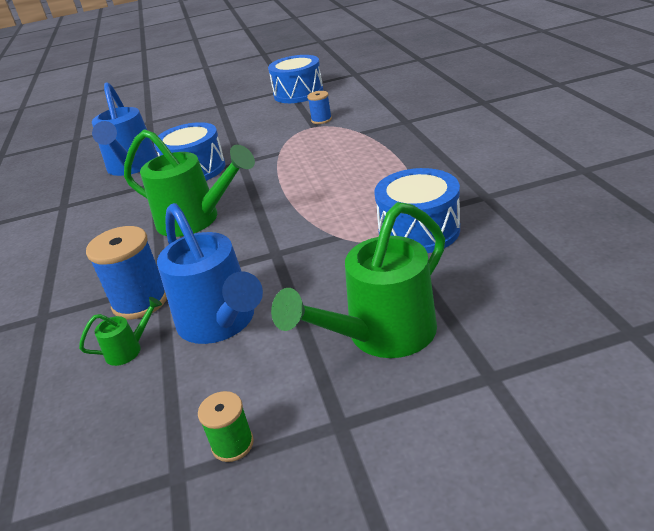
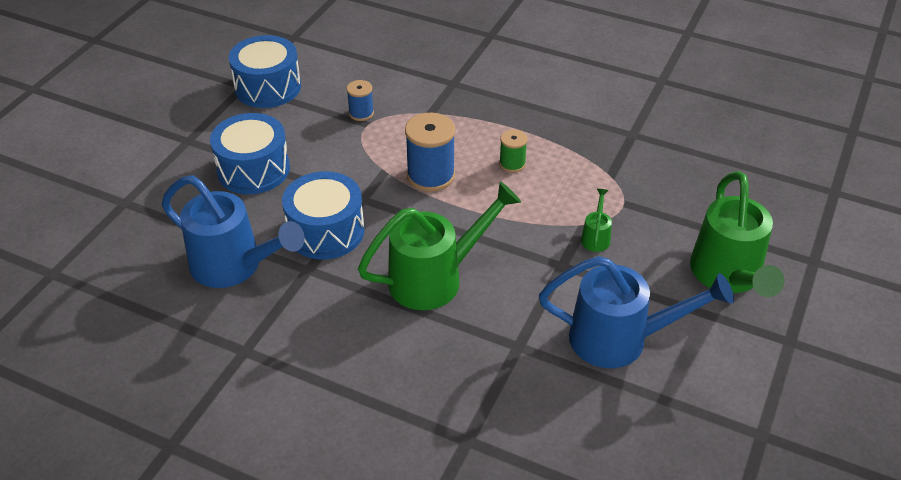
camera: 55 degrees left, 10 degrees up
(129, 350) = (592, 403): green watering can -> green watering can (596, 237)
(140, 301) = (528, 369): blue spool -> blue spool (430, 176)
(232, 444) = (759, 396): green spool -> green spool (512, 164)
(419, 230) = (632, 187): blue drum -> blue drum (253, 169)

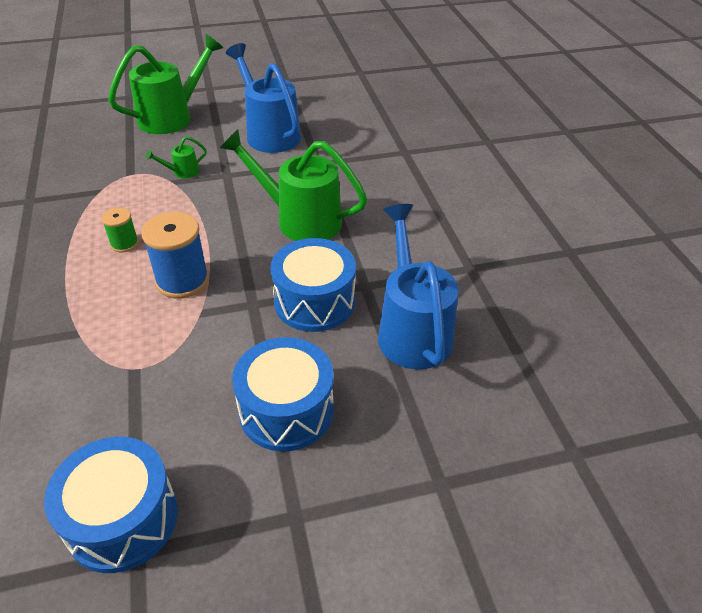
camera: 130 degrees left, 0 degrees up
(361, 113) = (117, 386): blue spool -> none

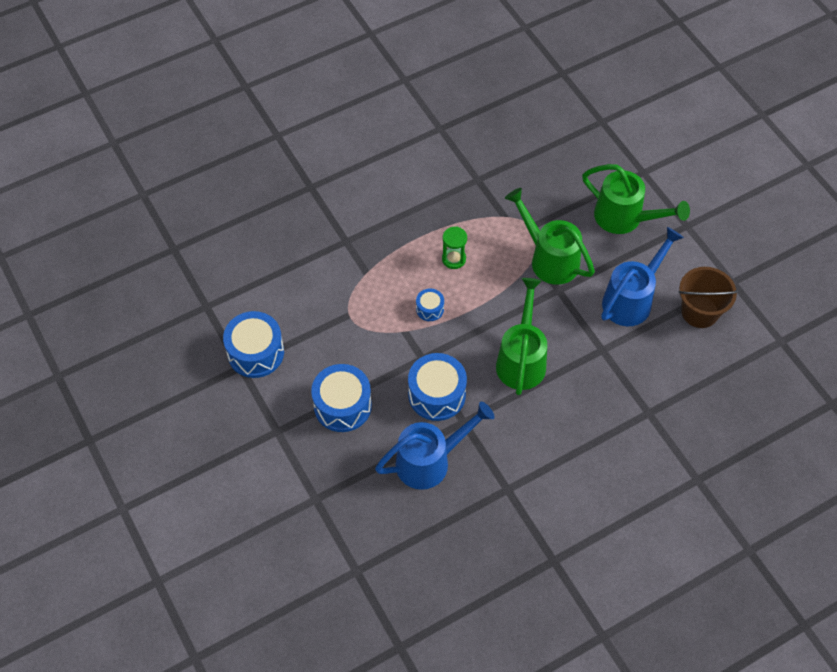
camera: 75 degrees right, 15 degrees up
(124, 243) = (453, 259): green spool -> green hourglass
(182, 172) = (549, 258): green watering can -> green watering can, size x2.34
(182, 280) = (430, 309): blue spool -> blue drum
(307, 102) = (699, 312): none -> brown bucket

